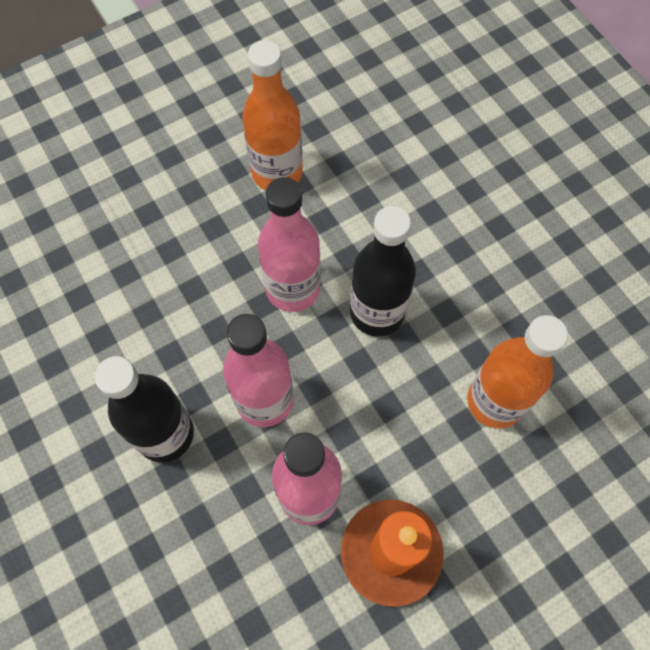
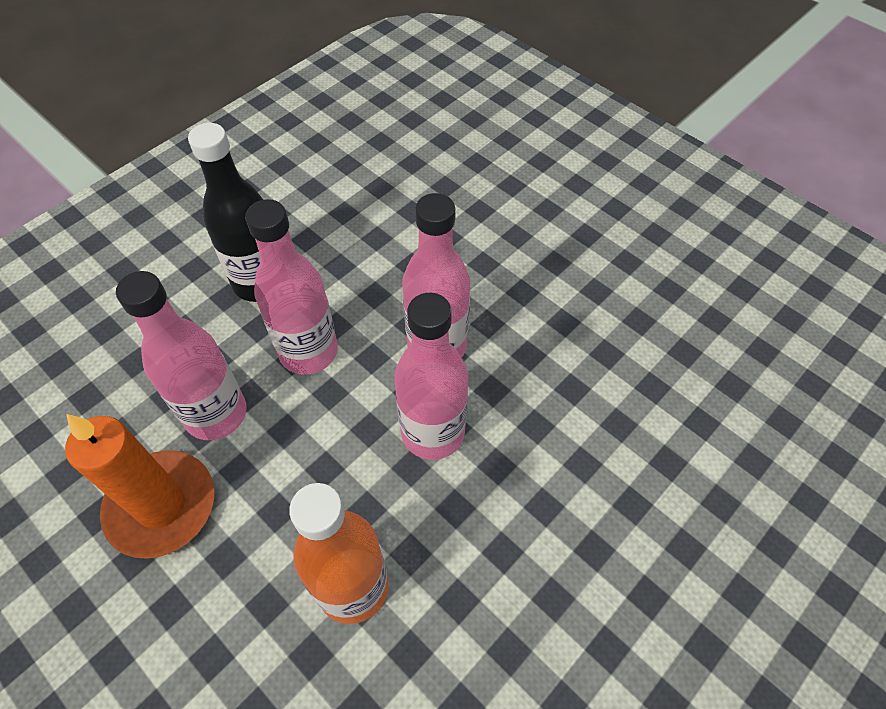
camera: 75 degrees right, 10 degrees down
(277, 173) = (568, 299): orange bottle -> none
(377, 312) = (432, 432): black bottle -> pink bottle

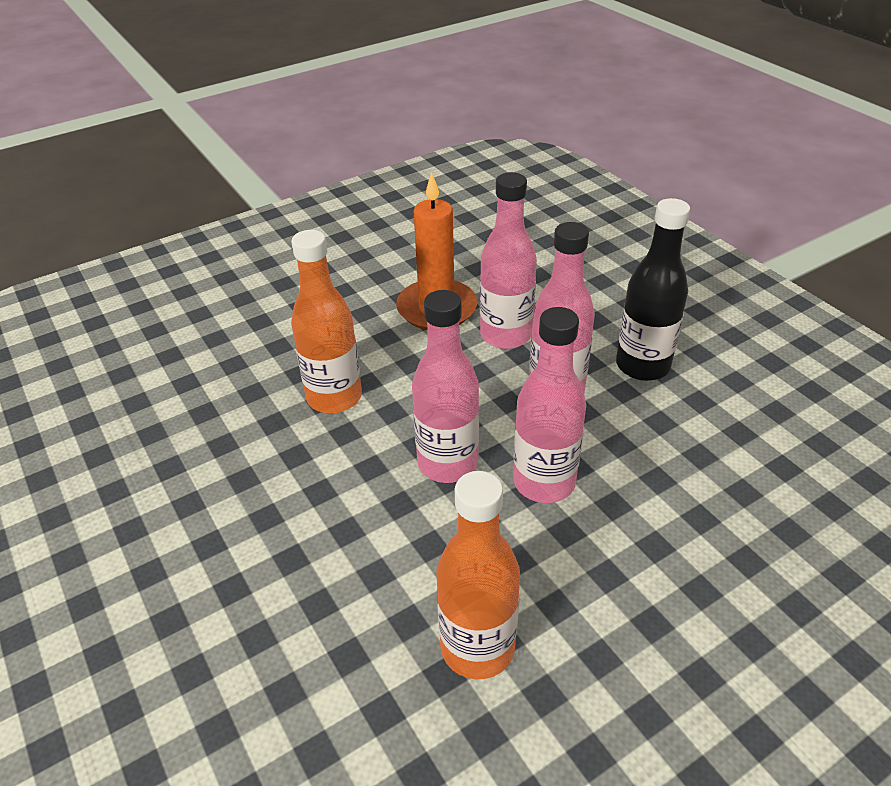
camera: 105 degrees right, 15 degrees down
(621, 368) = (477, 647): none -> orange bottle

